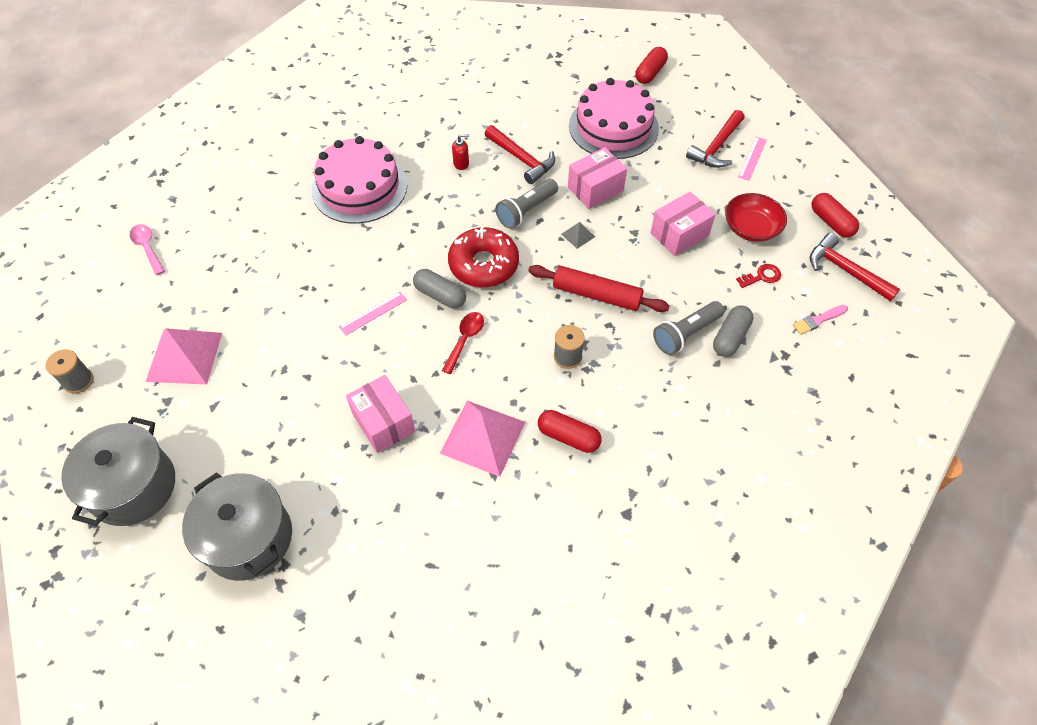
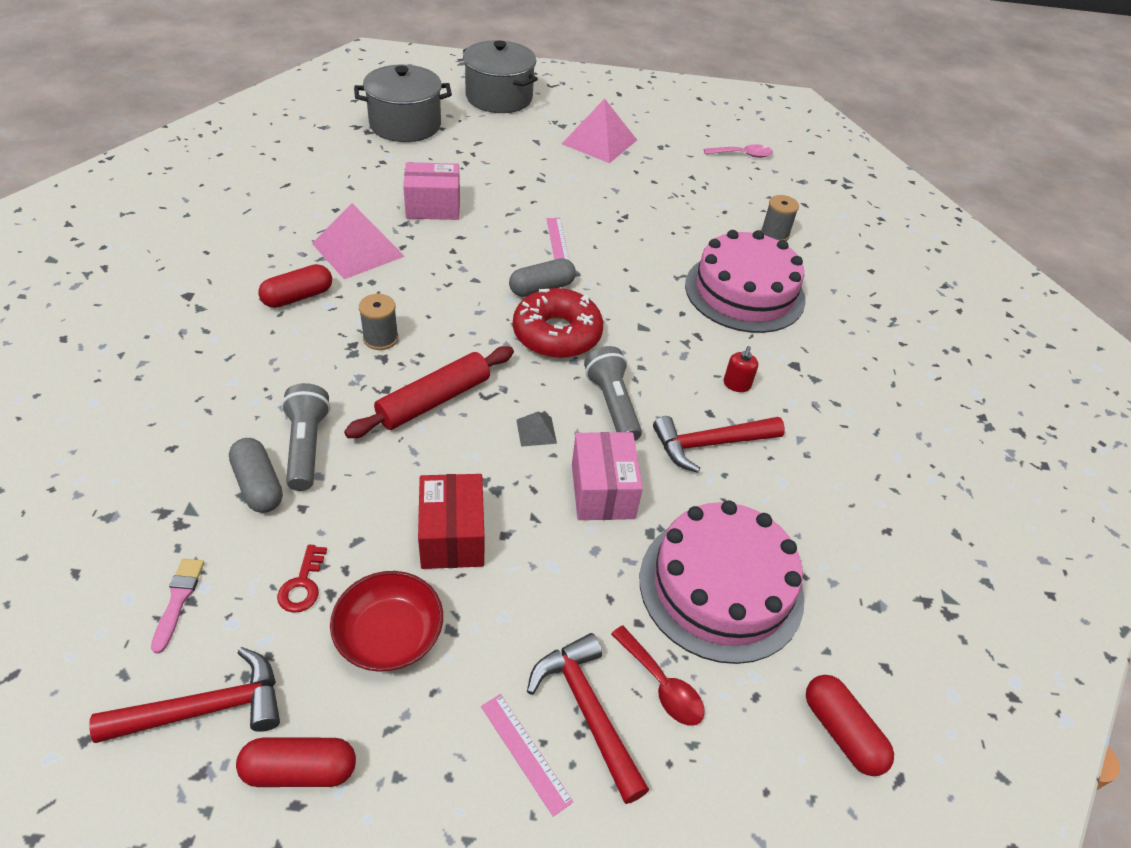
camera: 115 degrees right, 10 degrees down
(78, 381) = (617, 99): grey spool -> grey spool (774, 234)
(465, 340) = (471, 282): red spoon -> red spoon (661, 684)
(679, 234) = (452, 536): pink box -> red box

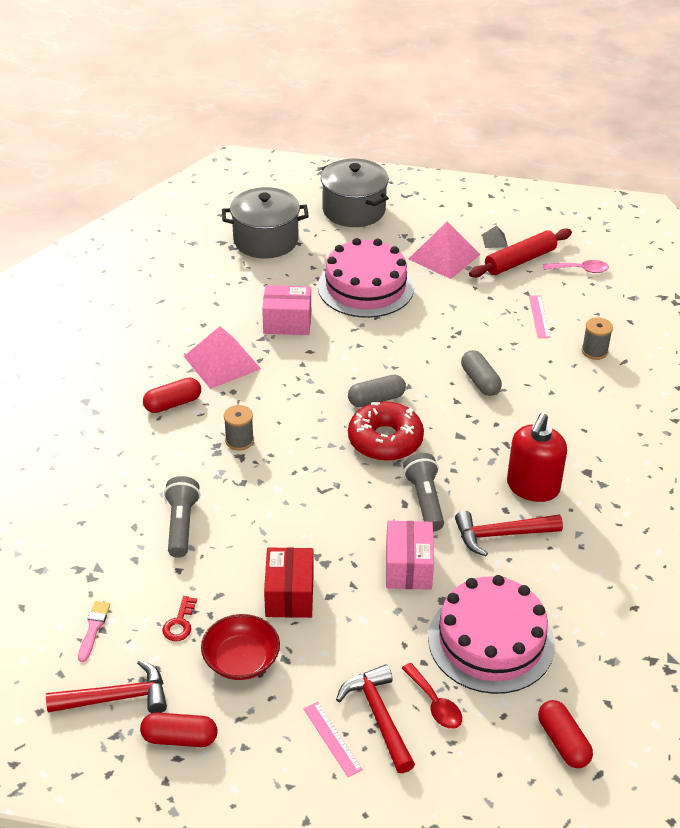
camera: 10 degrees right, 5 degrees down
(258, 485) = (146, 552): grey capsule -> grey capsule (480, 381)
(434, 401) = (280, 493): red rolling pin -> red rolling pin (520, 261)
(536, 431) = (360, 519): grey pyramid -> grey pyramid (494, 240)
(558, 241) = (395, 356): pink ruler -> pink ruler (539, 316)
(736, 384) = (532, 487): red soap dispenser -> red soap dispenser, size x2.28
(744, 292) = (555, 406): pink cake -> pink cake (365, 287)

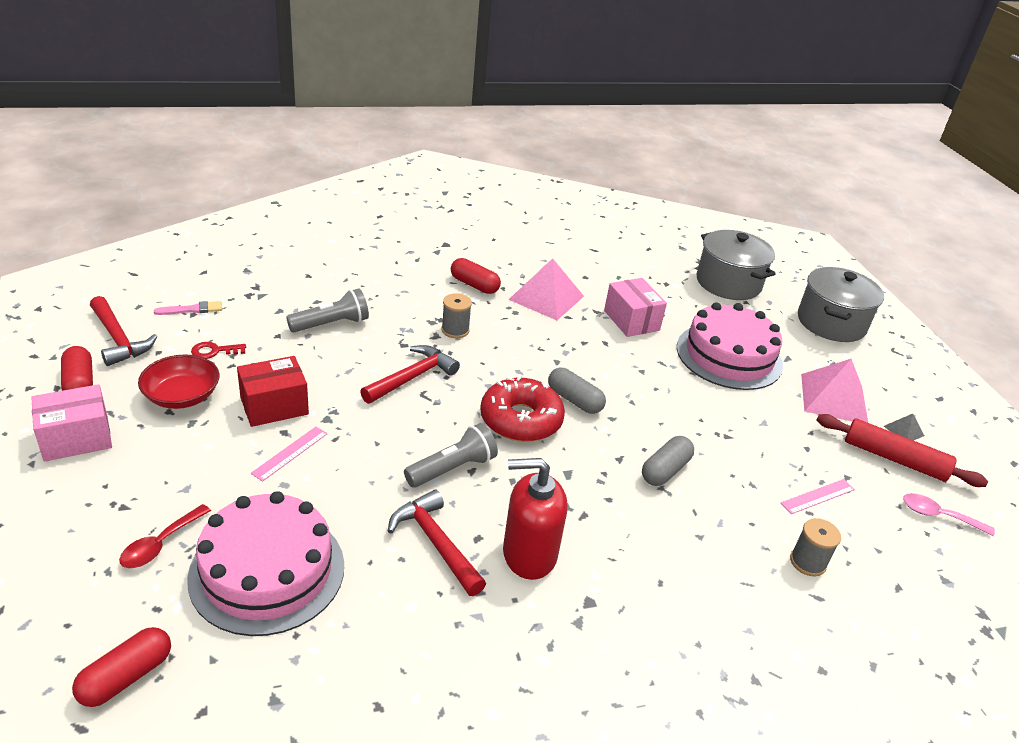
camera: 60 degrees right, 5 degrees down
(332, 739) = (96, 478): pink ruler -> pink ruler (290, 453)
(379, 717) = (132, 505): red hammer -> red hammer (412, 377)
(408, 567) = (348, 478): pink box -> pink box (76, 438)
(580, 270) = (938, 516): pink spoon -> pink spoon turned 135 degrees clockwise

